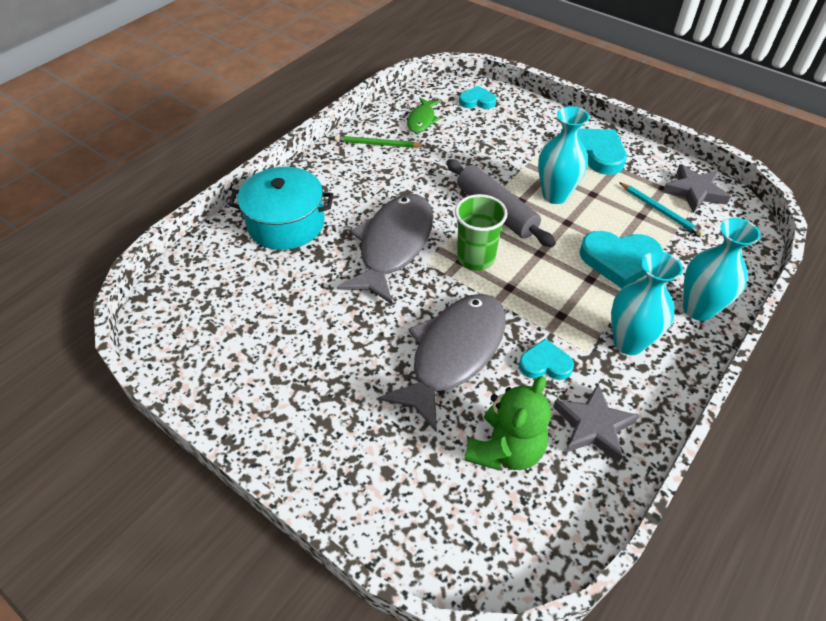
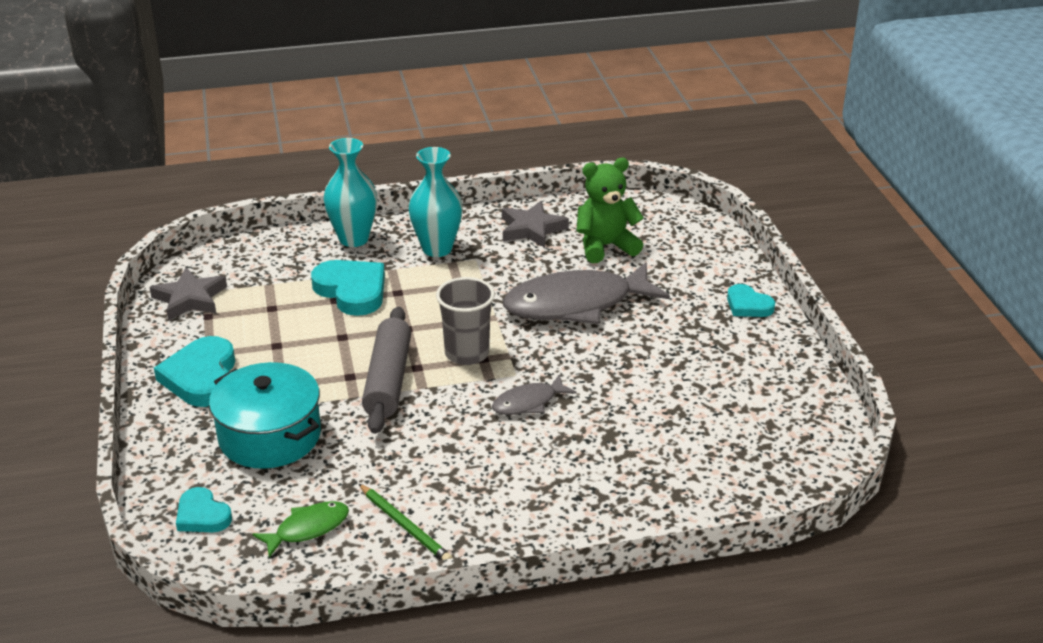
camera: 140 degrees left, 15 degrees down
(286, 223) = (615, 484): turquoise pot -> turquoise pot (270, 436)
(393, 246) = (528, 403): grey fish -> grey fish, size x0.48
(476, 258) = (467, 353): green cup -> grey cup
(545, 364) = (516, 267): turquoise heart -> turquoise heart (748, 305)
(555, 195) = (311, 363): turquoise vase -> none
(660, 211) = (249, 302): turquoise pencil -> none

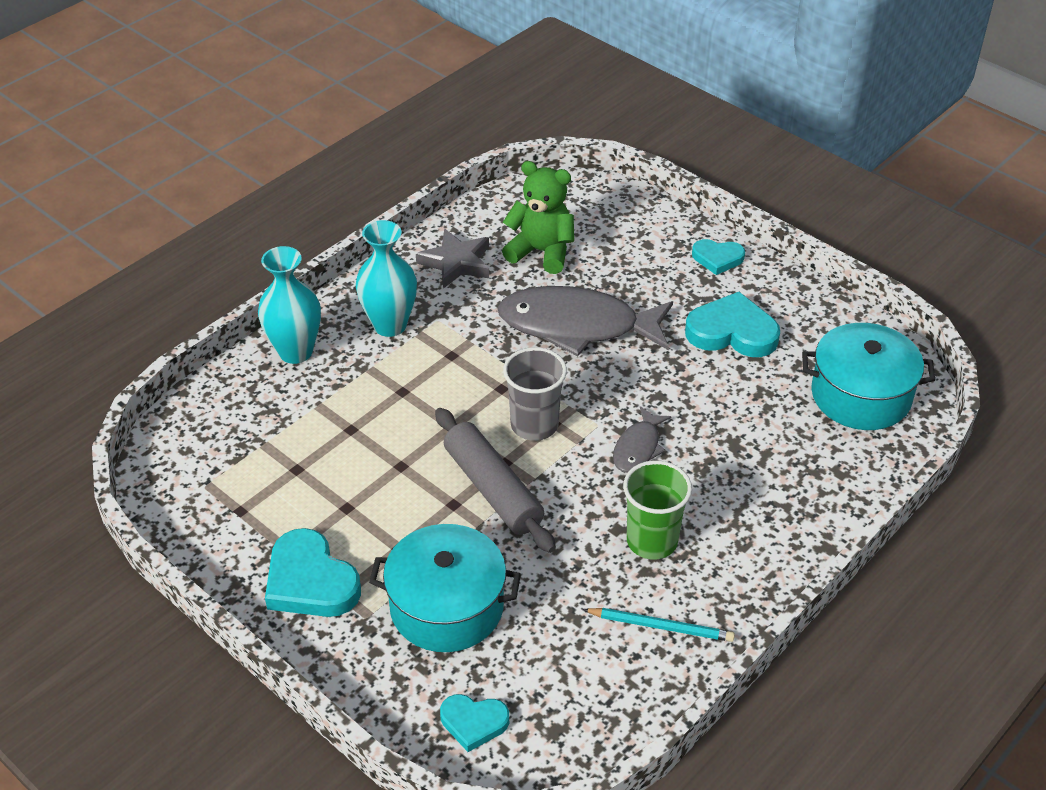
camera: 35 degrees left, 10 degrees up
(190, 299) = (199, 501): grey star -> none
(308, 529) = (582, 679): green fish -> none
(352, 291) = (356, 411): turquoise heart -> turquoise heart (732, 332)
(405, 526) = (661, 626): green pencil -> turquoise pencil
(465, 468) = (652, 541): none -> green cup
(576, 304) = (577, 326): grey fish -> grey fish turned 60 degrees clockwise
(605, 246) = (541, 252): green teddy bear -> green teddy bear turned 75 degrees clockwise
(762, 450) = (861, 395): none -> turquoise pot

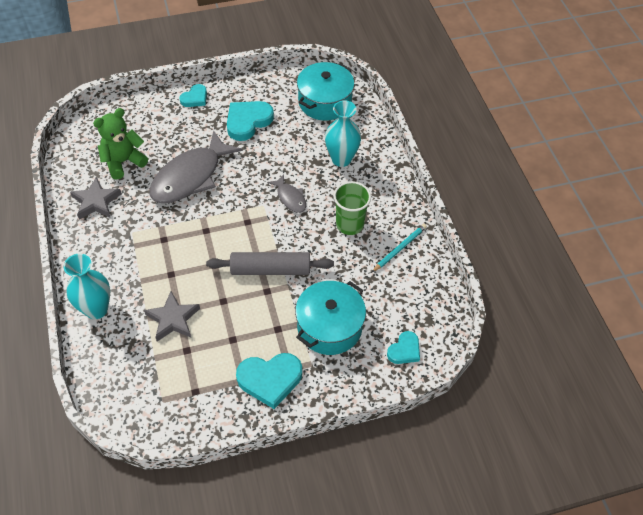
camera: 60 degrees left, 10 degrees up
(334, 430) = (173, 319): none -> grey star
(390, 325) = (116, 255): turquoise vase -> turquoise vase (341, 159)
(534, 425) = (242, 230): grey cup -> none

